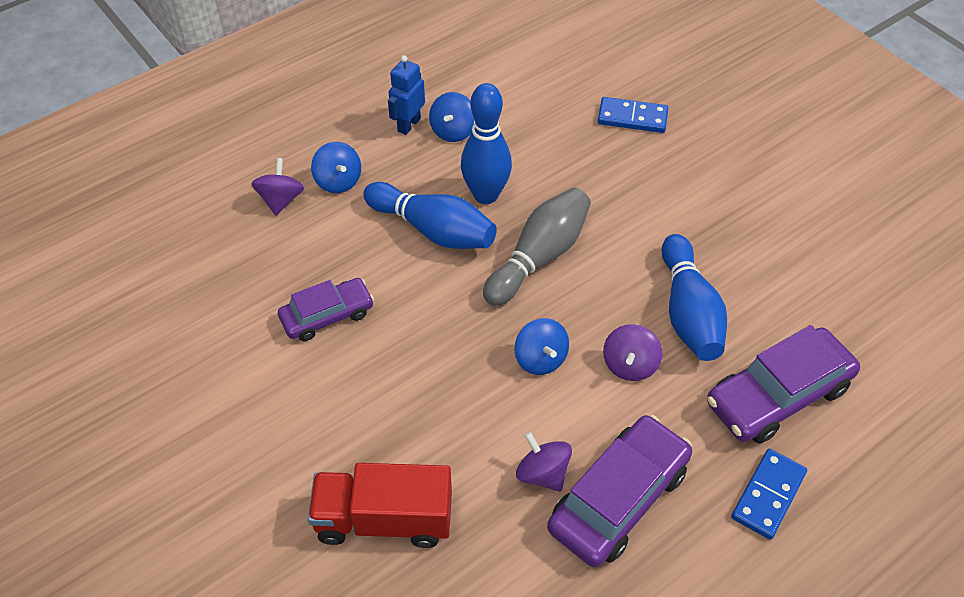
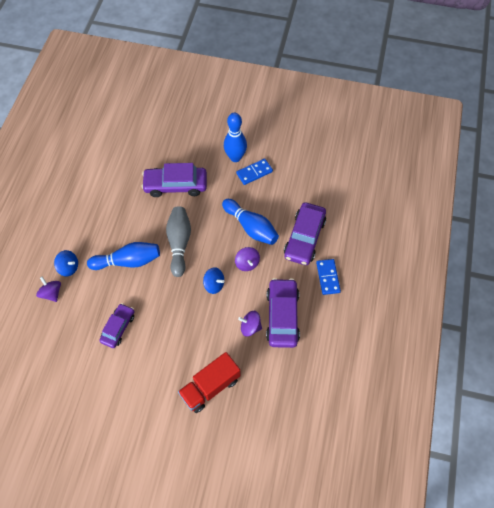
camera: 40 degrees left, 10 degrees up
(408, 125) = (75, 221): blue robot -> none
(453, 131) = (97, 211): blue spinning top -> none
(486, 195) = (136, 231): blue bowling pin -> blue bowling pin (235, 157)
(611, 168) = (175, 185): none -> purple car
(632, 117) = (165, 156): blue domino -> blue domino (254, 172)

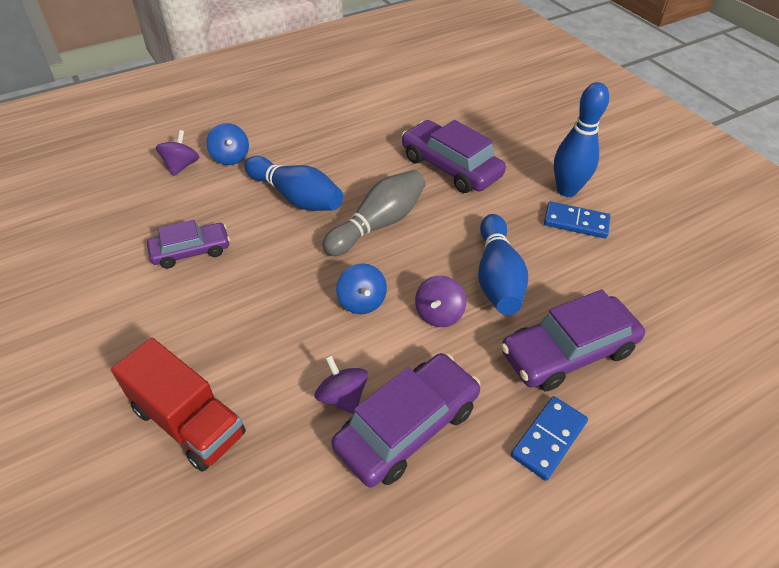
camera: 45 degrees right, 15 degrees down
(210, 387) = (188, 422): red truck -> red truck turned 150 degrees counterclockwise

